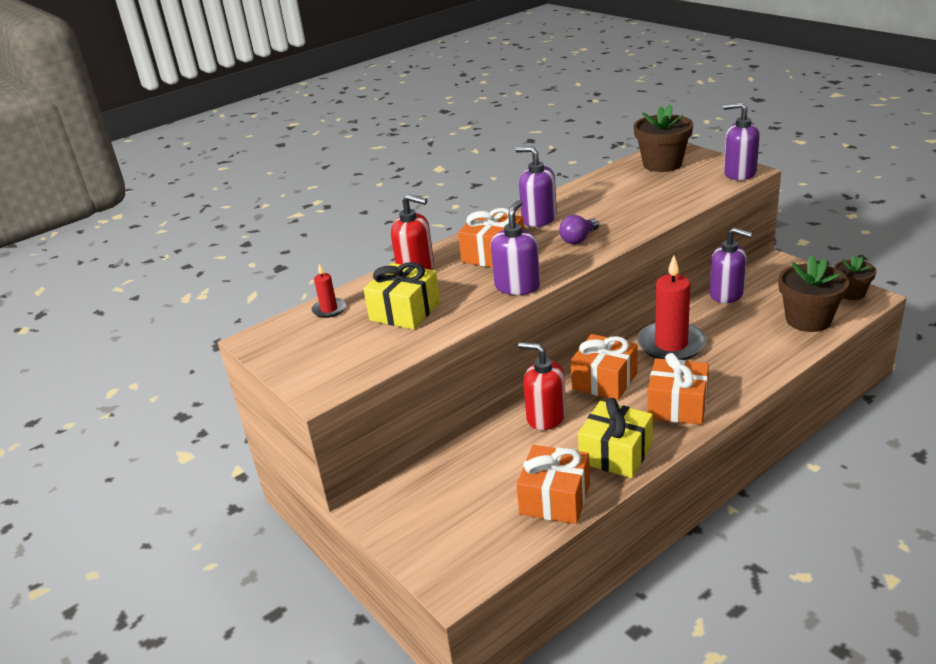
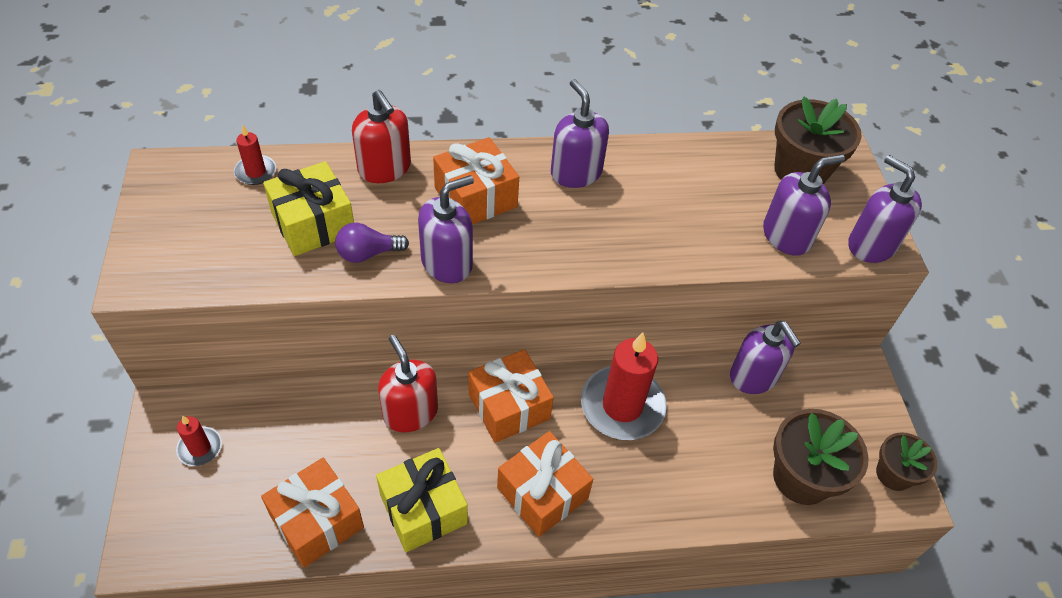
camera: 25 degrees right, 20 degrees up
(423, 513) = (200, 448): none -> red candle
(578, 239) = (580, 233): purple light bulb -> purple light bulb (368, 253)
(692, 189) = (786, 236): none -> purple soap dispenser

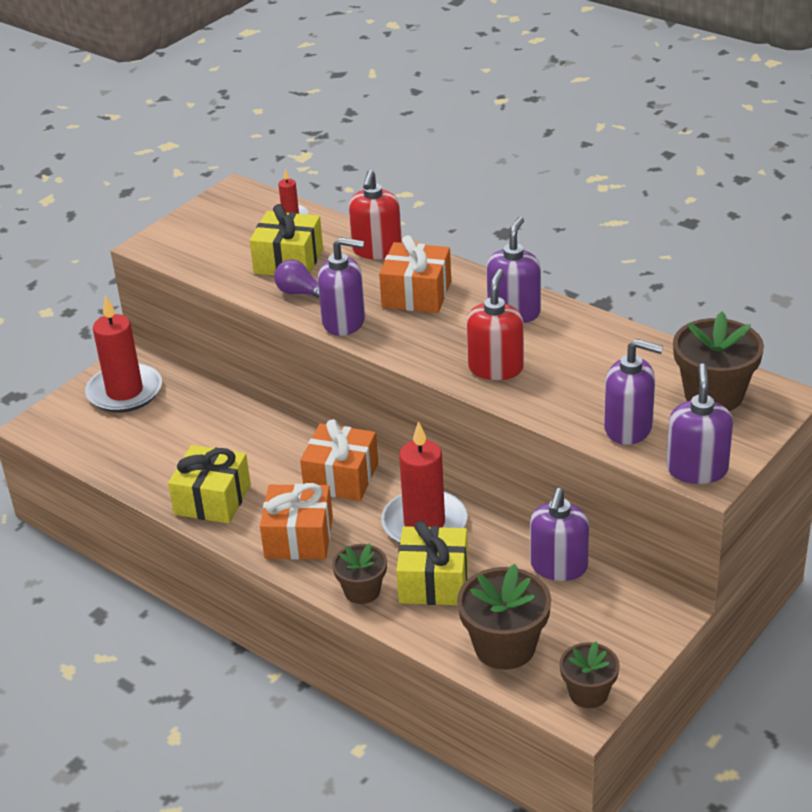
camera: 50 degrees right, 15 degrees down
(200, 448) = (125, 392): red candle -> red candle, size x2.09
(317, 521) = (143, 468): orange gift -> none
(410, 412) = (271, 443): red soap dispenser -> red soap dispenser (495, 368)
(650, 507) = (362, 591): none -> brown flower pot
(690, 456) = (433, 582): none -> yellow gift

